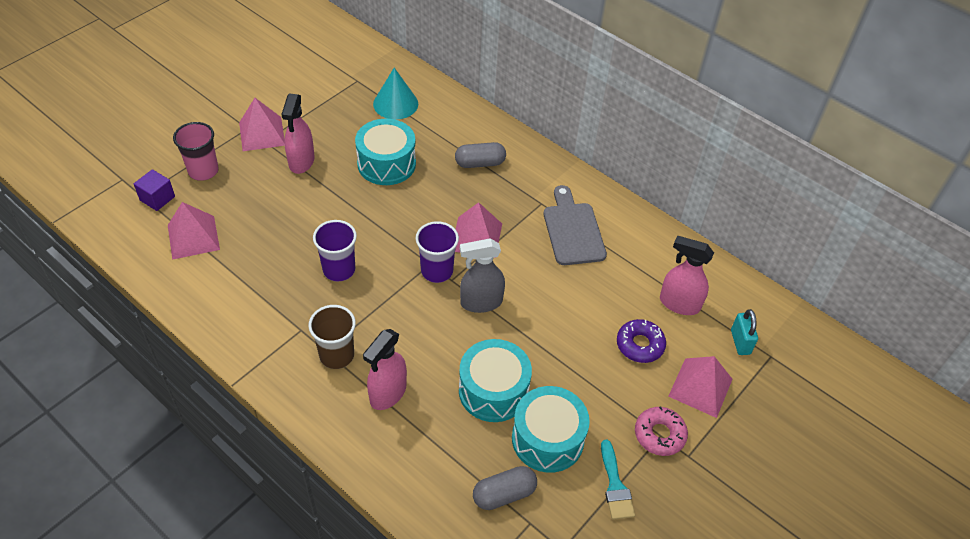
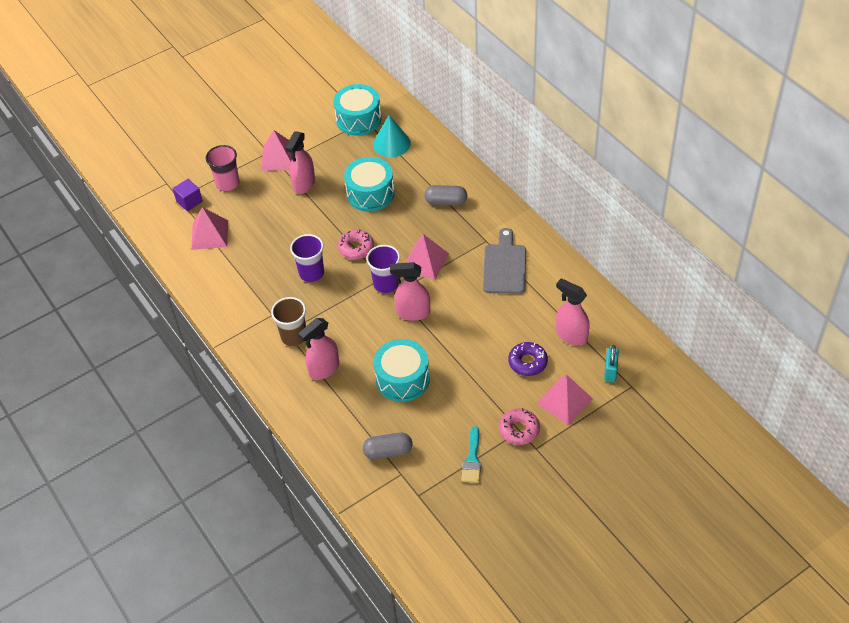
camera: 20 degrees right, 0 degrees up
(387, 231) = (356, 248): none -> pink donut
(481, 302) = (413, 313): grey spray bottle -> pink spray bottle
(547, 439) = (432, 419): turquoise drum -> turquoise drum (358, 119)

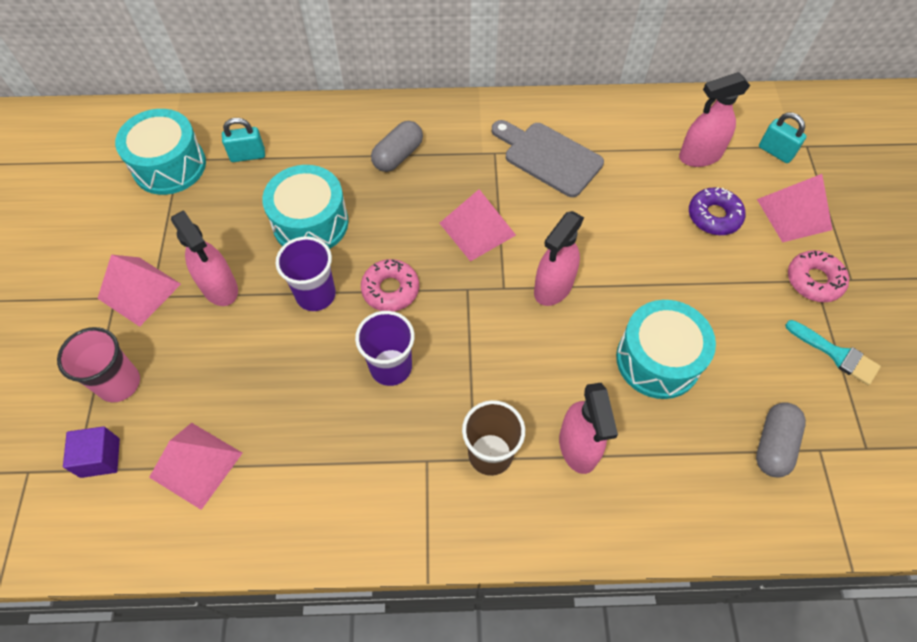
camera: 60 degrees left, 10 degrees up
(386, 284) = (481, 290): purple cup -> purple cup (315, 295)
(391, 143) = (248, 155): turquoise cone -> turquoise padlock

